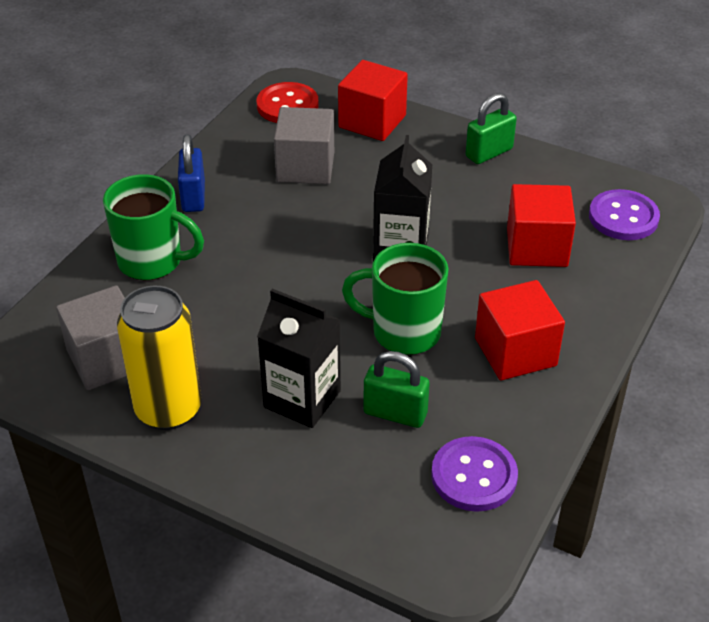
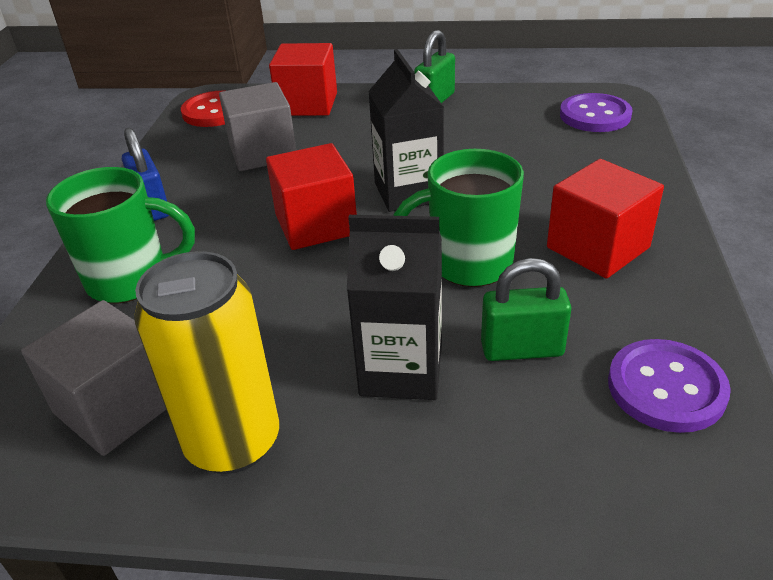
camera: 20 degrees left, 5 degrees down
(537, 247) = (539, 156): red cube -> red cube (316, 224)

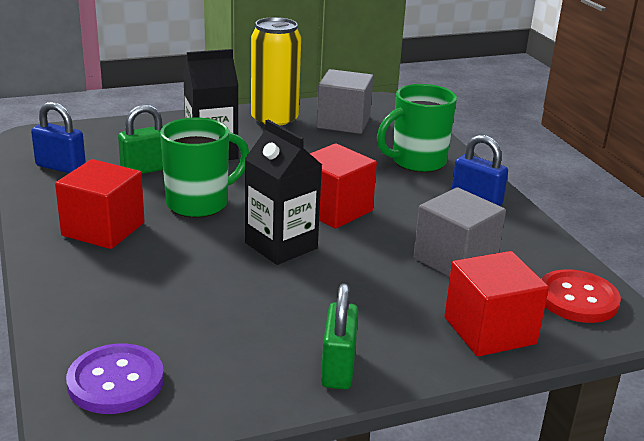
camera: 150 degrees right, 10 degrees down
(666, 388) = (60, 167): purple button -> blue padlock

